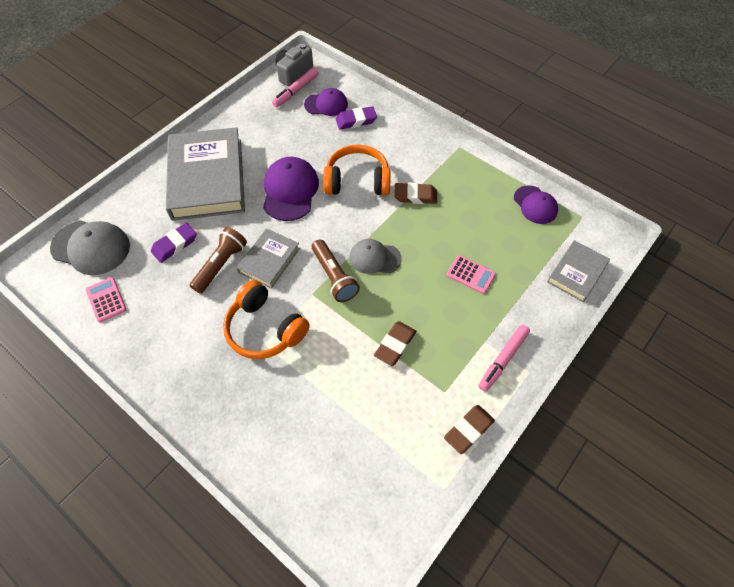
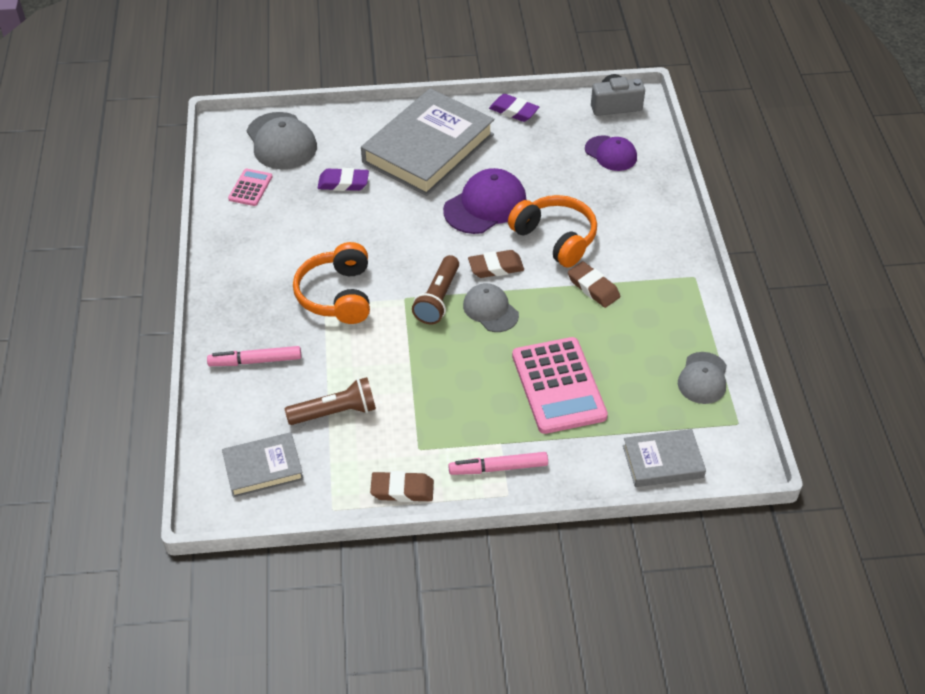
camera: 45 degrees right, 10 degrees down
(221, 265) = (360, 223): brown flashlight -> brown flashlight (335, 412)
(269, 260) = (401, 247): grey book -> grey book (263, 468)
(296, 91) = (597, 124): pink marker -> pink marker (255, 361)
(356, 121) = (621, 186): purple eraser -> purple eraser (513, 111)
(395, 345) = (423, 385): brown eraser -> brown eraser (496, 267)
(471, 274) = (558, 386): pink calculator -> pink calculator, size x2.01
(535, 205) = (703, 378): purple cap -> grey cap

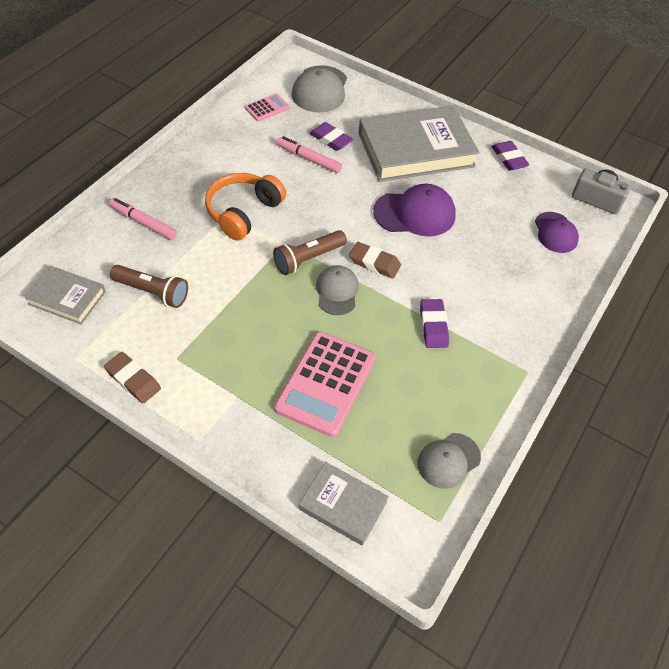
camera: 35 degrees right, 5 degrees up
(498, 468) = (214, 414): pink marker -> pink marker (309, 159)
(555, 238) = (443, 270): orange headphones -> none
(593, 288) = (433, 326): brown eraser -> purple eraser

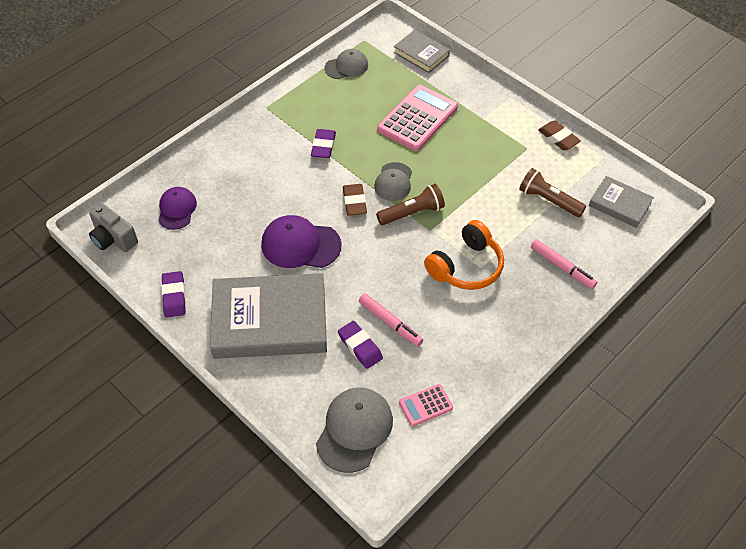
camera: 165 degrees left, 0 degrees up
(374, 263) = (354, 202): brown eraser -> brown eraser turned 45 degrees clockwise

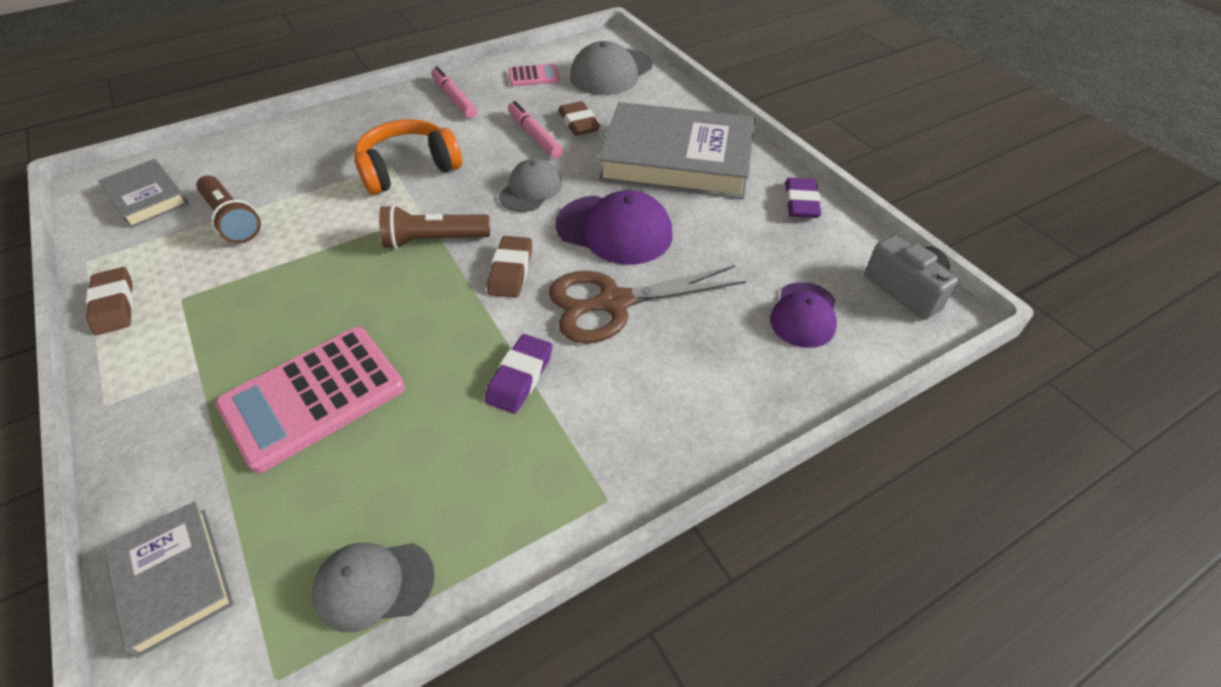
camera: 165 degrees left, 5 degrees down
(287, 194) = (614, 303): none -> brown scissors
(360, 347) = (578, 123): purple eraser -> brown eraser
(393, 182) = (433, 289): grey cap -> grey cap (530, 189)
(562, 267) = (295, 149): pink marker -> pink marker (454, 98)

